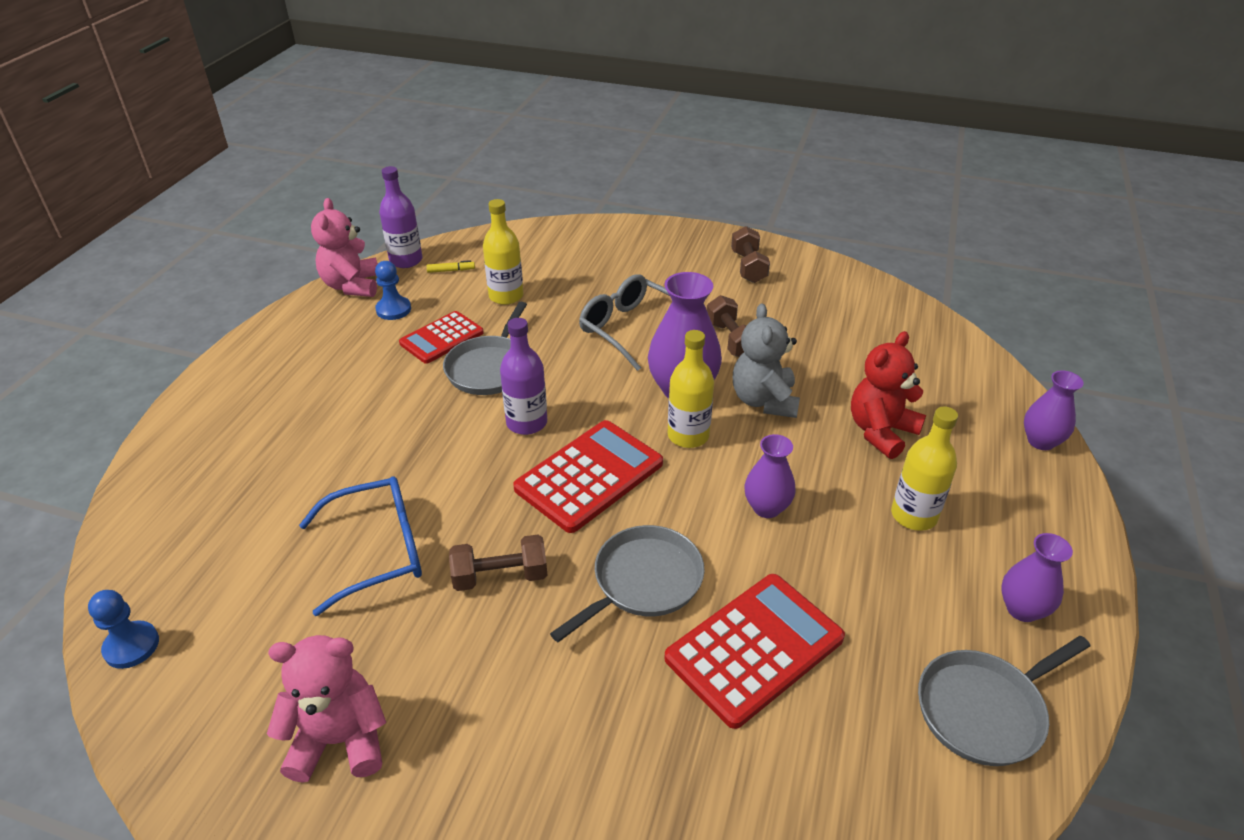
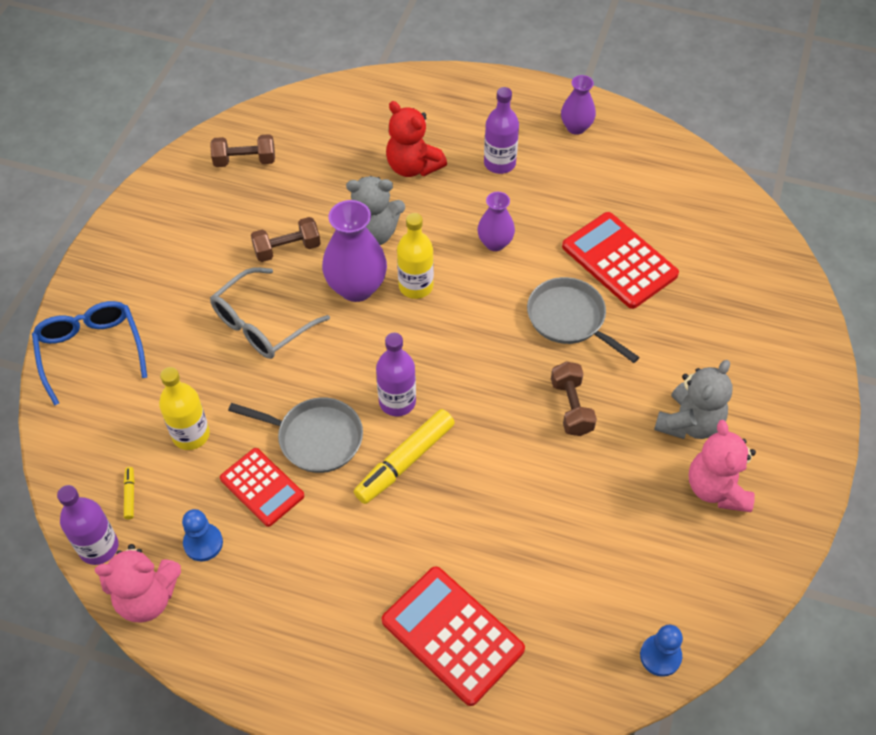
camera: 90 degrees left, 15 degrees up
(377, 551) = (551, 495): blue glasses -> blue glasses (91, 351)
(450, 429) = (405, 461): none -> yellow marker
(455, 715) = (689, 423): none -> grey teddy bear
(589, 476) = (463, 353): red calculator -> red calculator (452, 635)
(748, 267) = (167, 227): brown dumbbell -> brown dumbbell (245, 161)
(913, 515) = (499, 163): yellow bottle -> purple bottle
(984, 710) = (649, 160): grey pan -> none
(1041, 441) = (424, 82): purple vase -> none

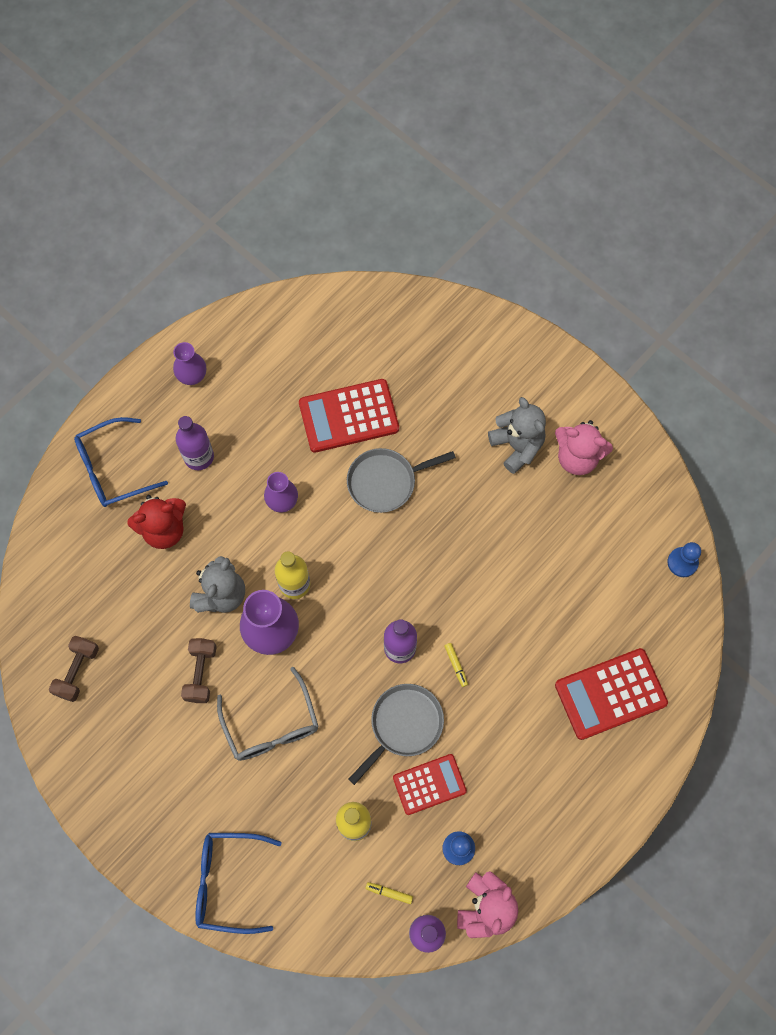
camera: 65 degrees left, 15 degrees up
(405, 461) = (456, 665): yellow marker -> yellow marker, size x0.43
(449, 109) = (113, 469): none -> blue glasses
(571, 407) = (465, 521): brown dumbbell -> none

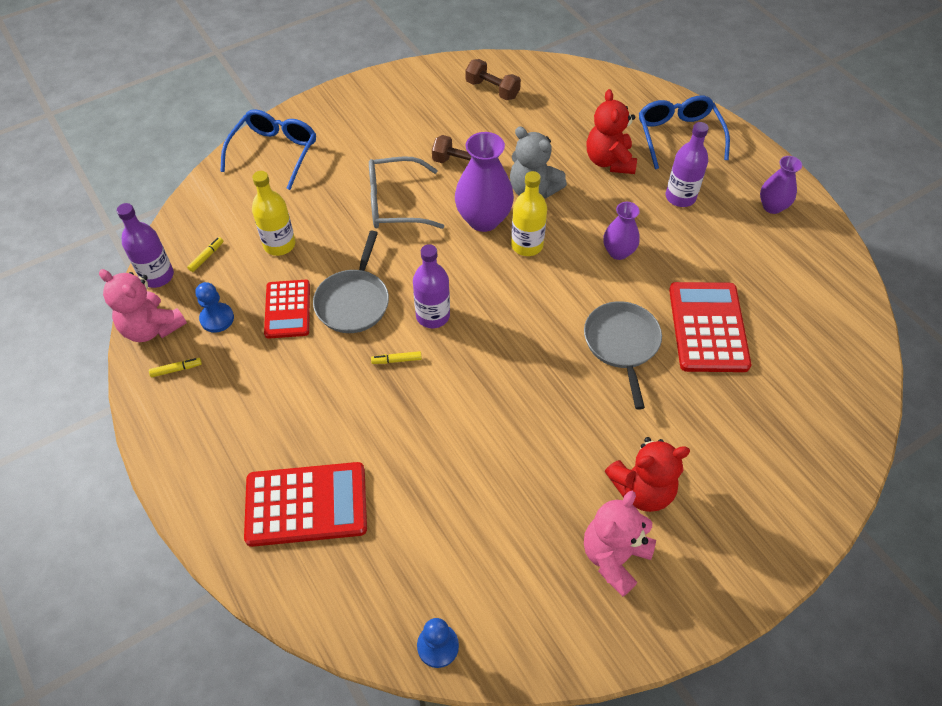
camera: 105 degrees right, 15 degrees down
(403, 725) = (353, 301): grey pan -> grey pan turned 45 degrees clockwise
(517, 446) = (642, 489): grey teddy bear -> red teddy bear
(523, 861) = (176, 369): none -> yellow marker
(610, 694) = (306, 504): red calculator -> red calculator turned 90 degrees clockwise

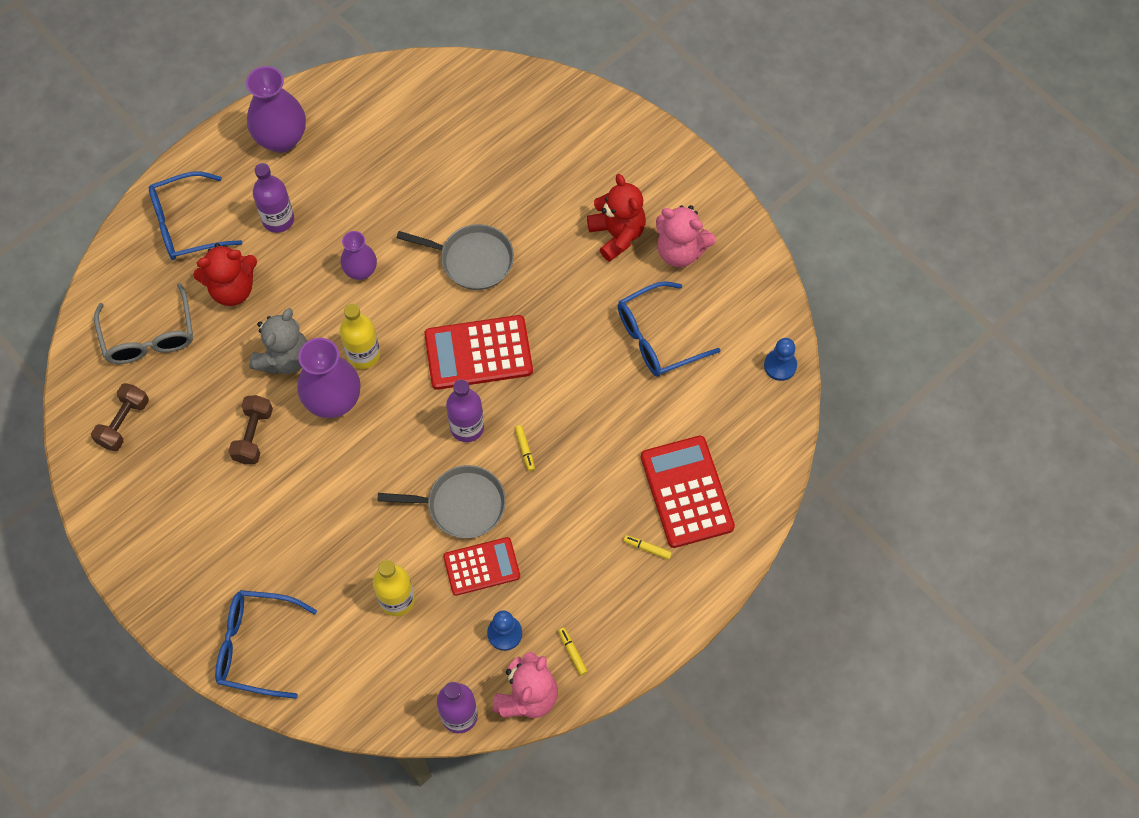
camera: 100 degrees left, 10 degrees up
(206, 257) = (425, 672): yellow marker -> yellow marker (647, 548)
(395, 203) = (321, 493): grey glasses -> grey glasses (149, 336)
(501, 509) = (658, 337): none -> blue glasses
(622, 344) = (472, 260): grey pan -> grey pan turned 150 degrees counterclockwise
(708, 327) = (442, 191): red calculator -> red calculator (478, 353)
(772, 206) = (281, 139): purple vase -> purple vase, size x1.66

